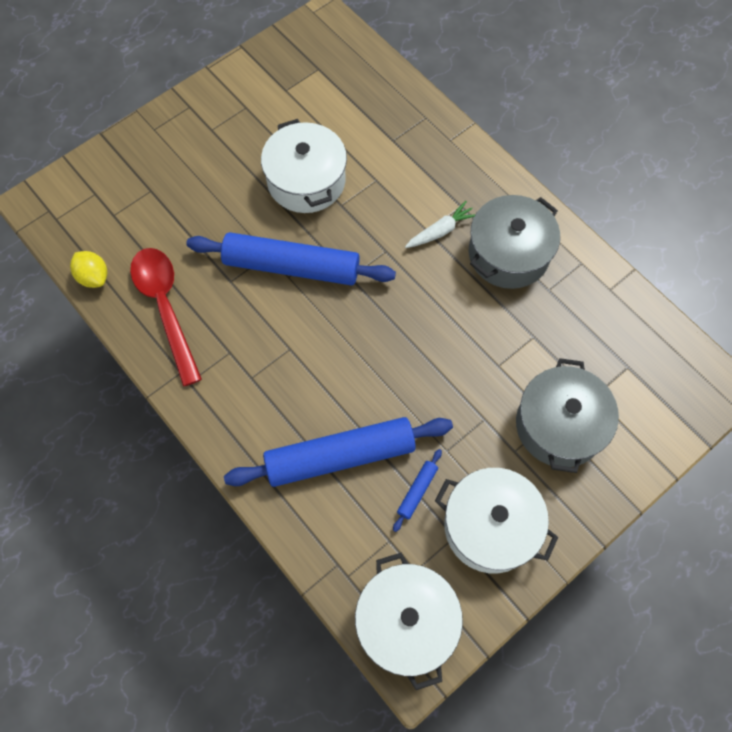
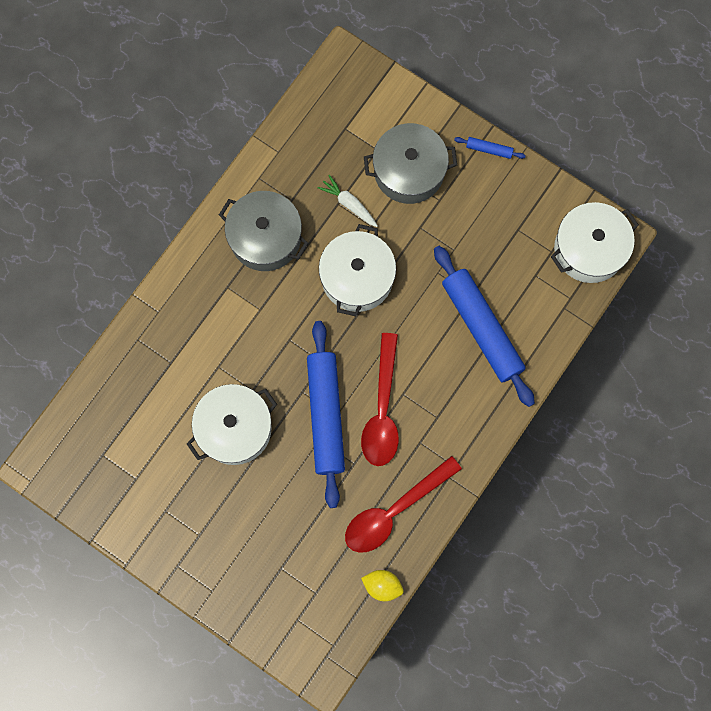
camera: 105 degrees left, 10 degrees up
(94, 277) = (382, 585): yellow lemon -> yellow lemon turned 75 degrees clockwise
(278, 323) = (382, 410): none -> red spoon
(417, 491) = (492, 264): blue rolling pin -> blue rolling pin (489, 149)
(440, 231) = (257, 298): white carrot -> white carrot (349, 204)
(490, 526) = (503, 206): white pot -> white pot (357, 277)

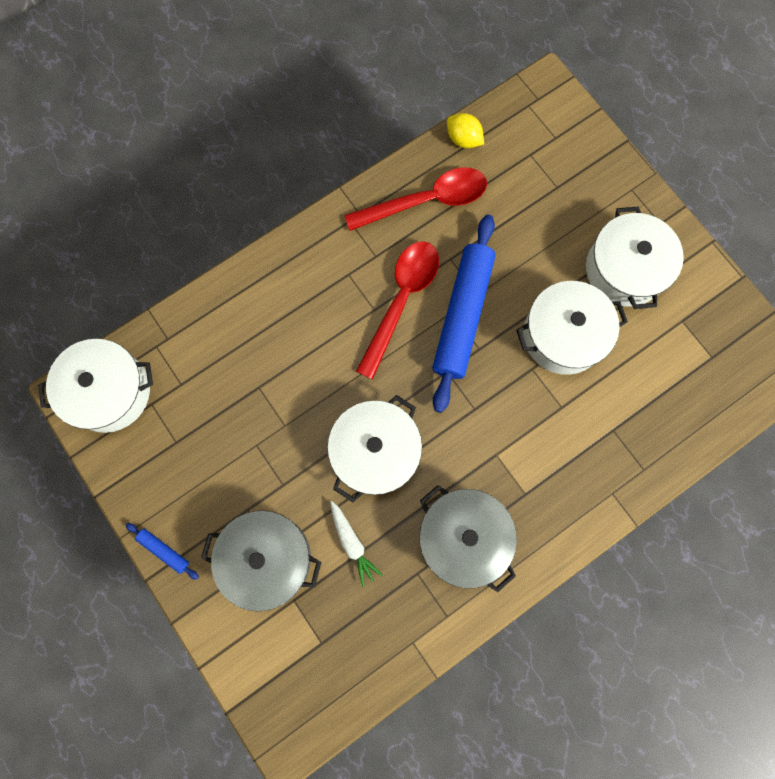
camera: 160 degrees left, 0 degrees up
(198, 508) = (624, 269): none -> white pot
(481, 328) = (263, 348): blue rolling pin -> none

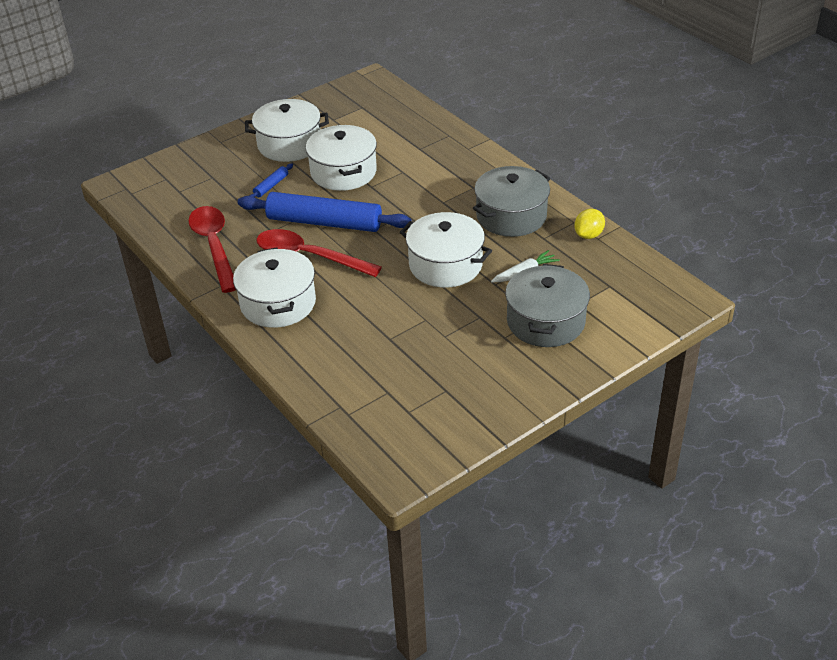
camera: 90 degrees left, 35 degrees down
(109, 392) = (396, 445): white pot -> white pot (278, 303)
(164, 550) = (549, 388): blue rolling pin -> blue rolling pin (271, 186)
(463, 139) = (157, 227): yellow lemon -> yellow lemon (588, 235)

